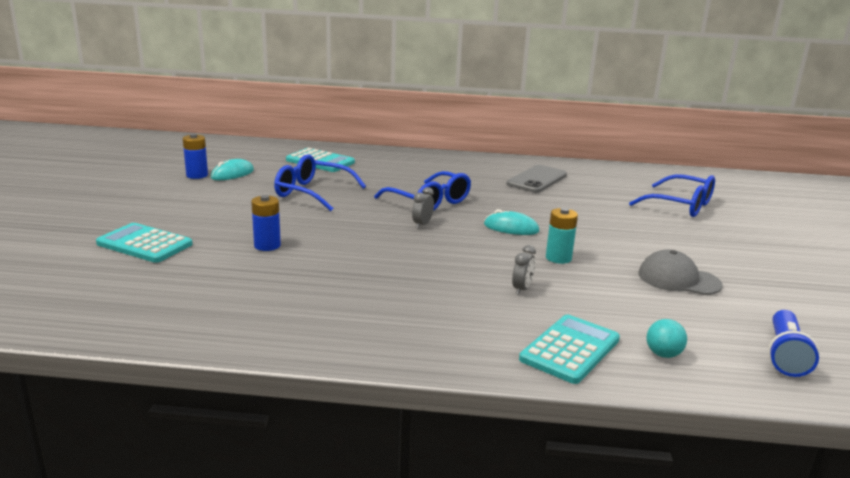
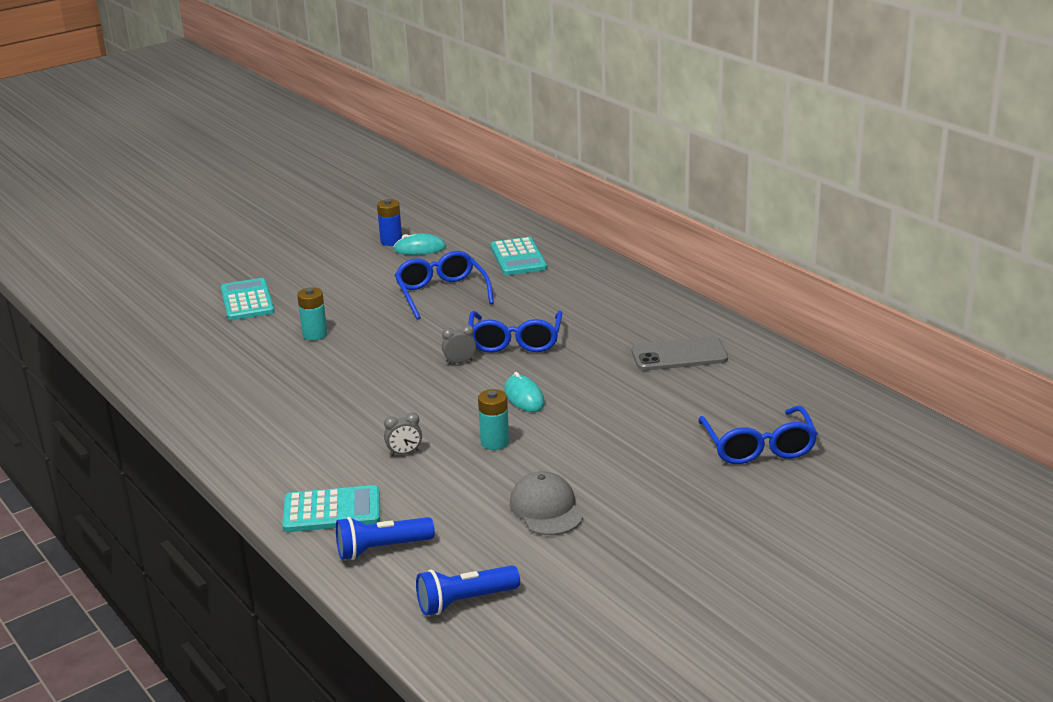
camera: 50 degrees right, 5 degrees up
(267, 245) = (315, 334): blue battery -> turquoise battery
(663, 354) = (381, 549): turquoise ball -> blue flashlight

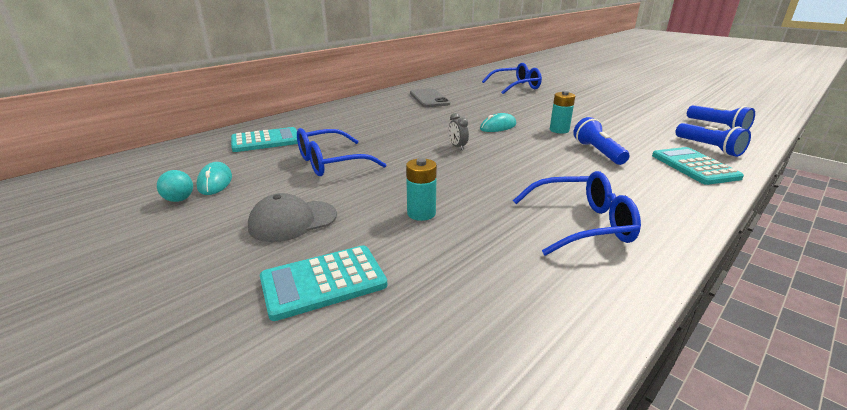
camera: 100 degrees left, 0 degrees up
(391, 241) = (179, 199): blue battery -> turquoise ball
(404, 453) = (598, 152): grey clock -> blue flashlight
(515, 341) = (420, 133): blue glasses -> blue glasses (582, 224)
(546, 509) = (614, 116): grey cap -> grey cap (293, 221)

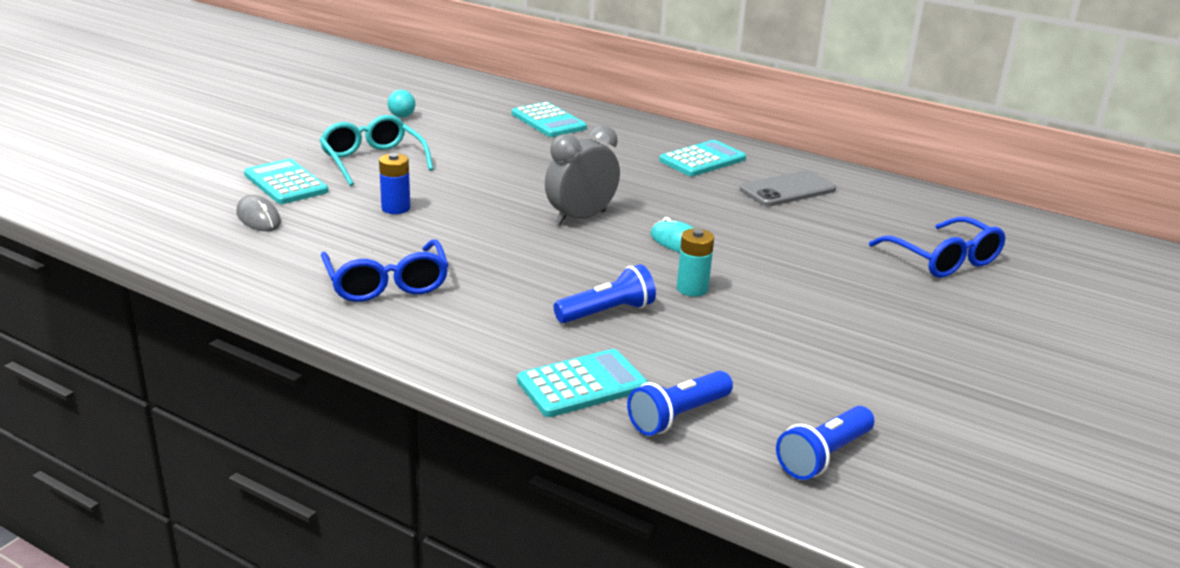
camera: 75 degrees right, 0 degrees up
(215, 182) = (439, 121): turquoise mouse -> none
(293, 221) = (372, 160): grey cap -> turquoise glasses
(330, 163) = (500, 158): blue glasses -> none
(376, 109) = (702, 160): none -> turquoise calculator
(421, 213) = (396, 208): turquoise battery -> blue battery
(425, 305) = (258, 218): none -> grey mouse
(457, 147) = (580, 218): grey clock -> grey clock, size x2.12

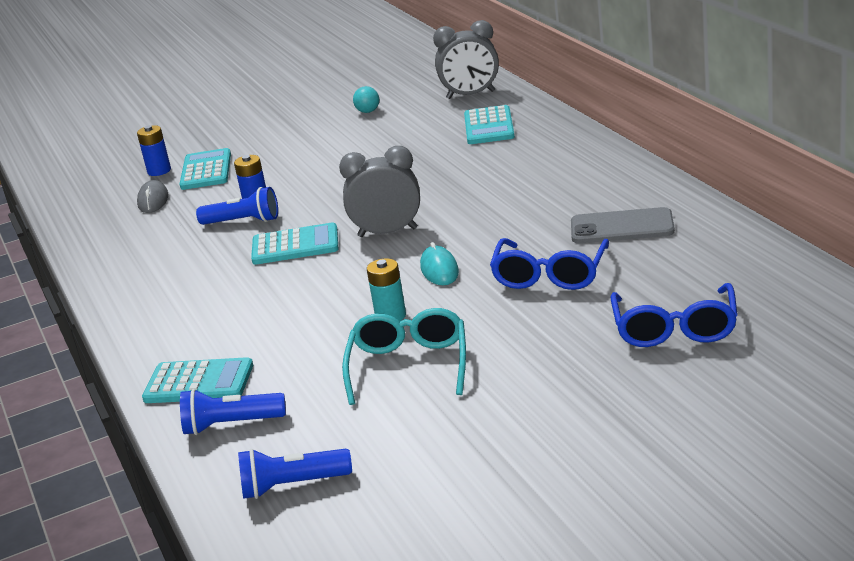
camera: 40 degrees right, 0 degrees up
(223, 189) = (159, 171): none -> blue battery
(372, 160) = (292, 155): turquoise glasses -> turquoise glasses (409, 365)
(387, 284) = (171, 271): blue glasses -> blue glasses (550, 276)
(491, 96) = (471, 95): none -> grey clock
(607, 312) = (294, 325): blue flashlight -> blue flashlight (243, 222)
(702, 160) = (581, 183): turquoise calculator -> turquoise calculator (295, 245)

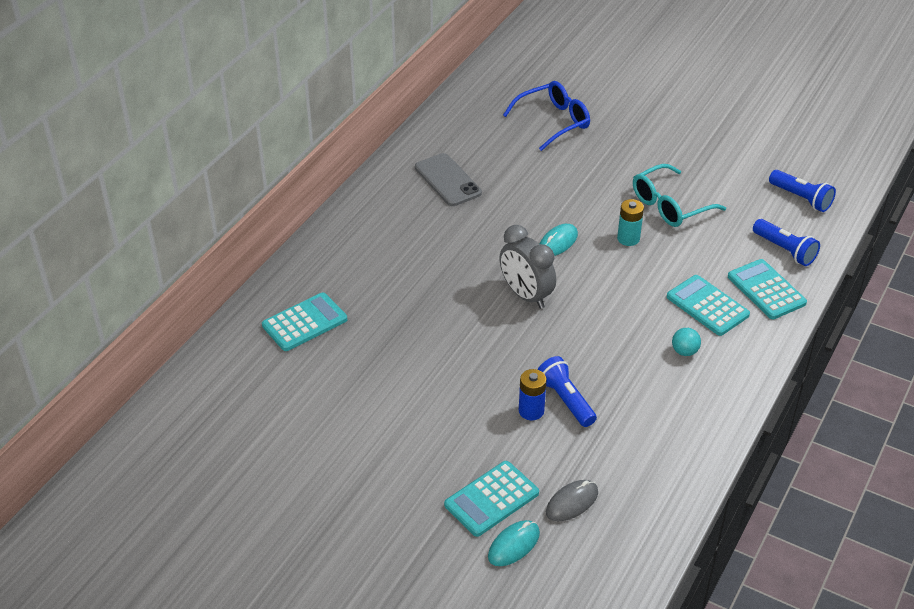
camera: 130 degrees left, 15 degrees up
(159, 171) = (513, 545): blue battery -> turquoise mouse
(295, 245) = (579, 340): turquoise calculator -> turquoise calculator (707, 306)
(368, 111) = (299, 437): turquoise ball -> turquoise ball (684, 351)
(471, 95) = (232, 370): grey clock -> none
(550, 276) = (530, 189): blue glasses -> none

